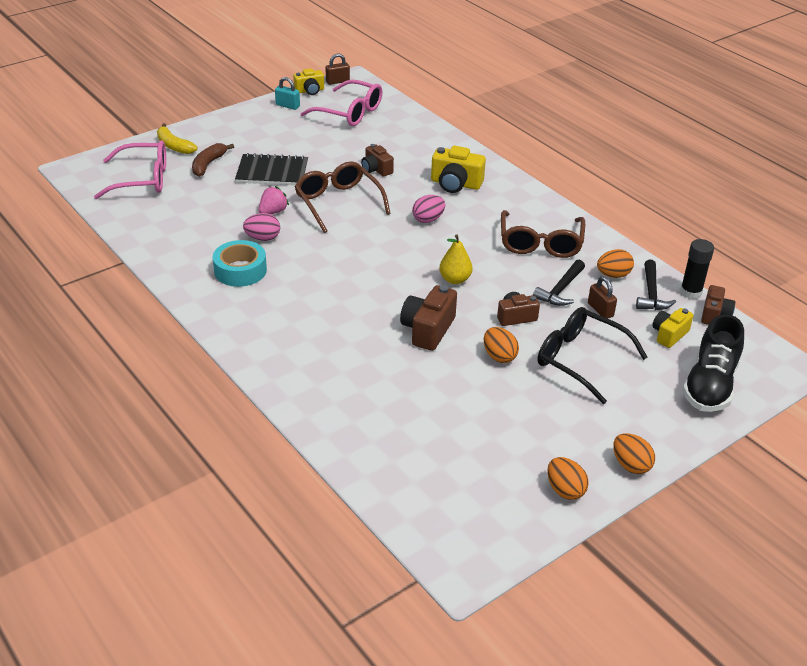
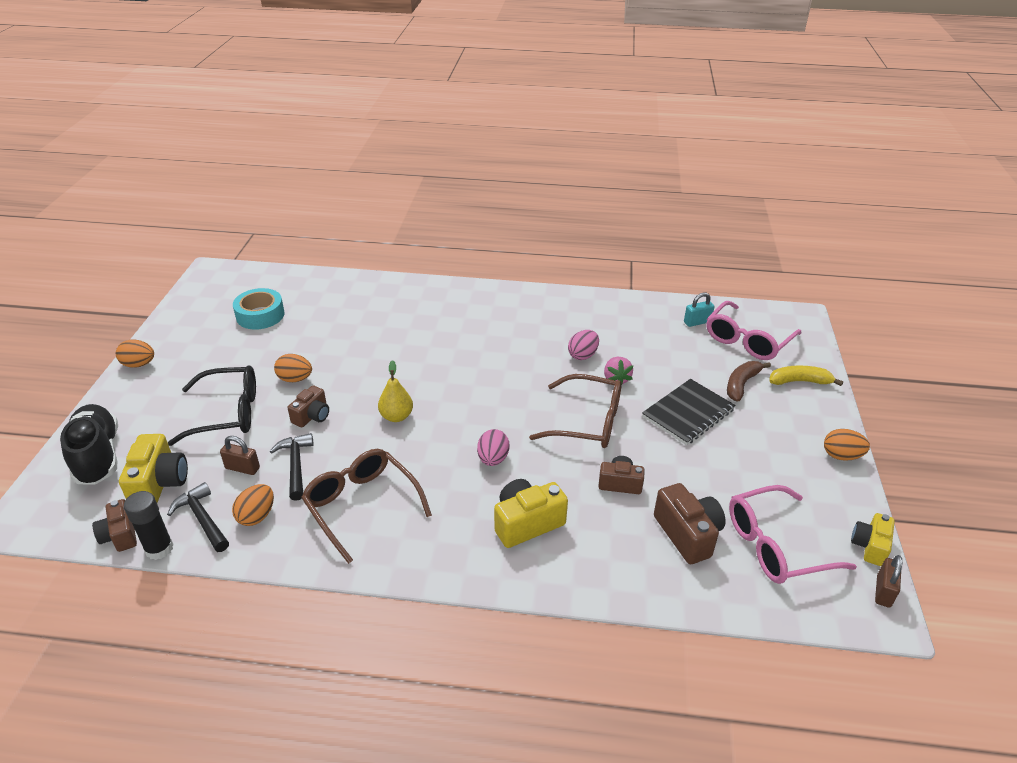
camera: 135 degrees right, 0 degrees up
(208, 164) = (741, 384): brown banana -> brown banana turned 120 degrees counterclockwise
(240, 270) = (553, 326): turquoise tape -> turquoise tape (260, 315)
(287, 106) = (837, 503): turquoise padlock -> turquoise padlock (697, 322)
(428, 330) = (368, 366): brown camera -> brown camera (687, 534)
(565, 490) = (177, 329): orange egg -> orange egg (841, 456)
(669, 335) = (159, 483): yellow camera -> yellow camera, size x1.54

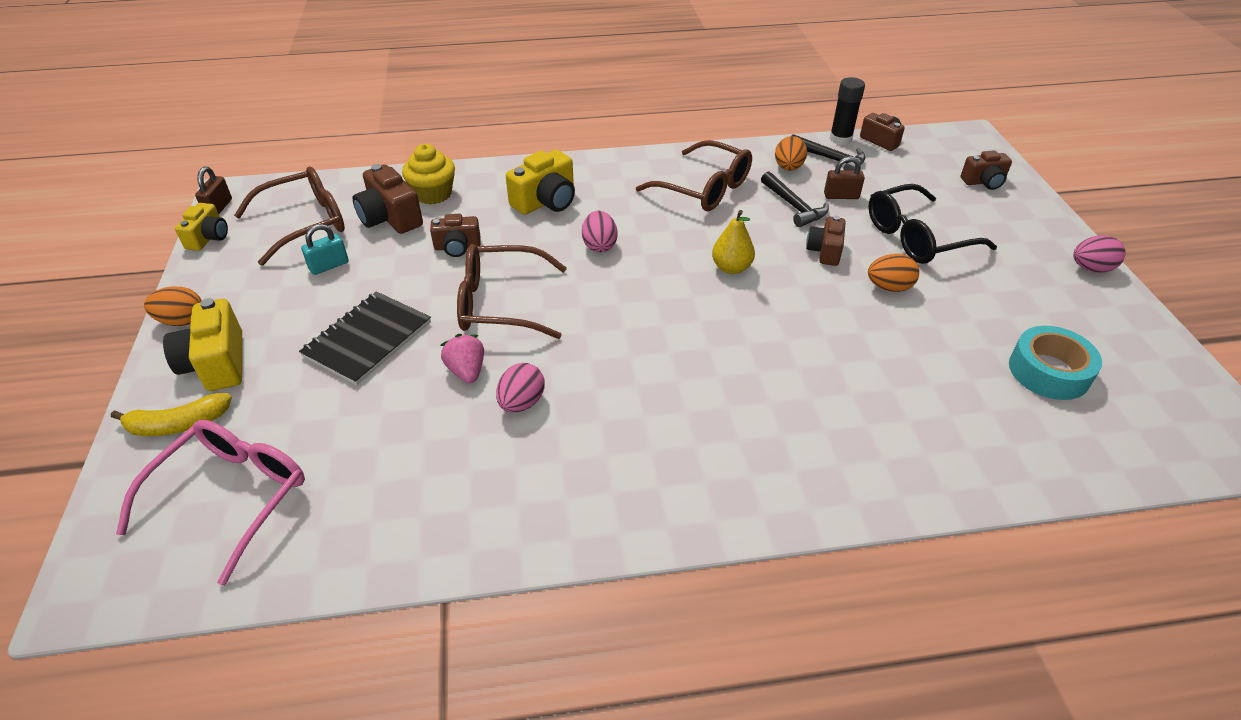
camera: 165 degrees right, 5 degrees up
(98, 456) = (984, 182): black shoe -> brown camera
(139, 364) = (1091, 268): orange egg -> pink egg
(159, 483) = (899, 174): yellow camera -> yellow camera (217, 363)
(645, 560) = (433, 194): none -> yellow cupcake
(697, 322) = (316, 524): turquoise padlock -> turquoise padlock (329, 266)
(741, 384) = (276, 400): brown banana -> none
(777, 545) = (303, 224): pink glasses -> brown glasses

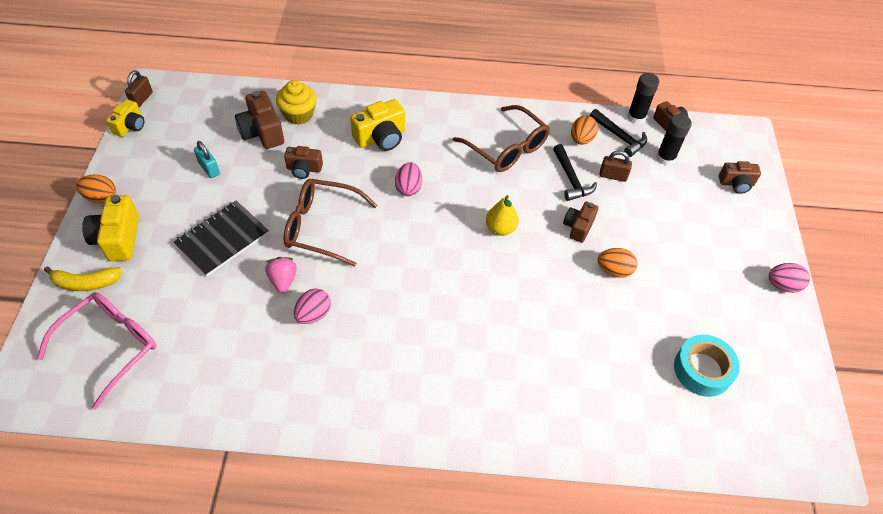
camera: 10 degrees right, 10 degrees up
(303, 224) = (199, 126): brown glasses -> none
(329, 266) = (209, 168): turquoise padlock -> turquoise padlock turned 75 degrees clockwise
(892, 170) = (665, 158): none -> black glue stick
(918, 237) = (657, 228): black glasses -> none

